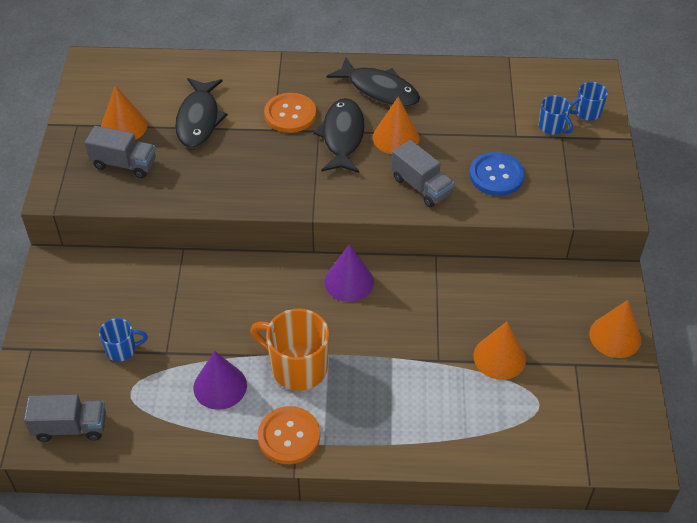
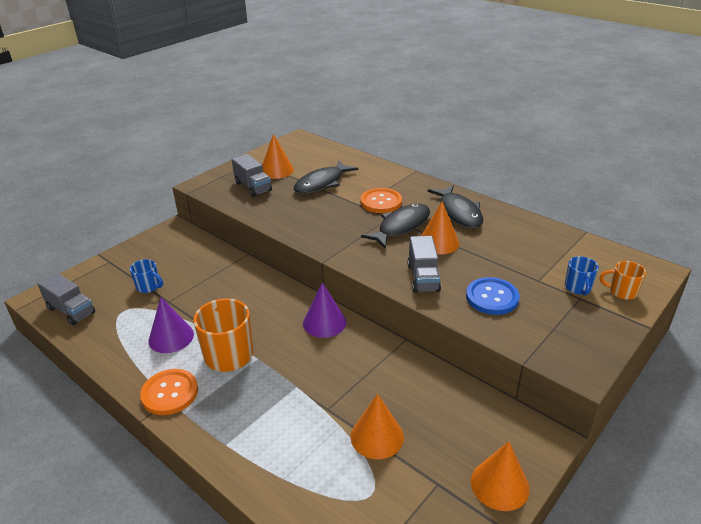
camera: 40 degrees right, 15 degrees down
(587, 113) = (622, 292): blue mug -> orange mug

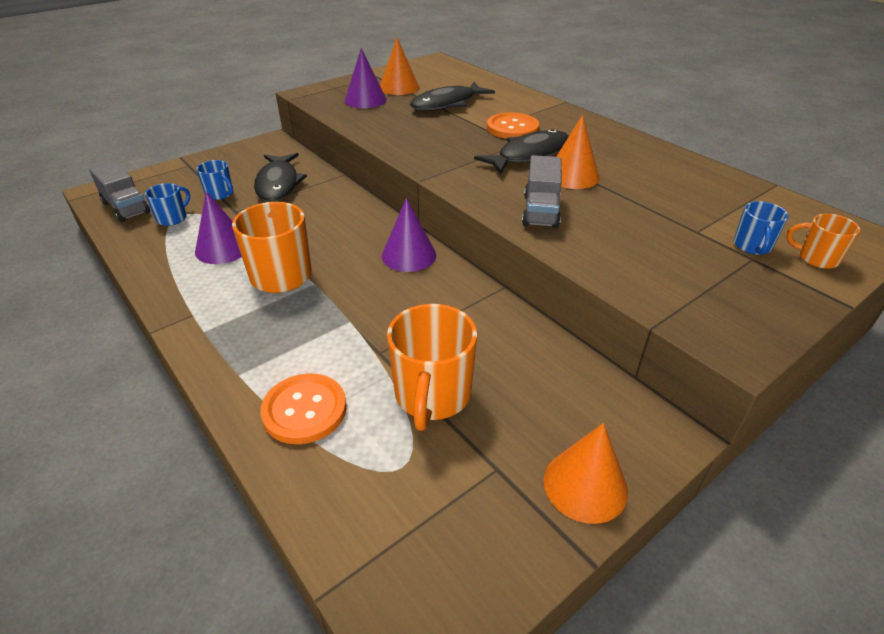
camera: 10 degrees right, 5 degrees up
(116, 315) = (172, 218): none -> blue mug
(170, 393) = (196, 307): orange button -> orange button (304, 410)
(253, 187) = (365, 100): grey truck -> purple cone
(377, 436) = (432, 395): orange cone -> orange mug
(459, 212) = (608, 147): black fish -> black fish (278, 184)
(492, 297) = (627, 243): blue button -> none

